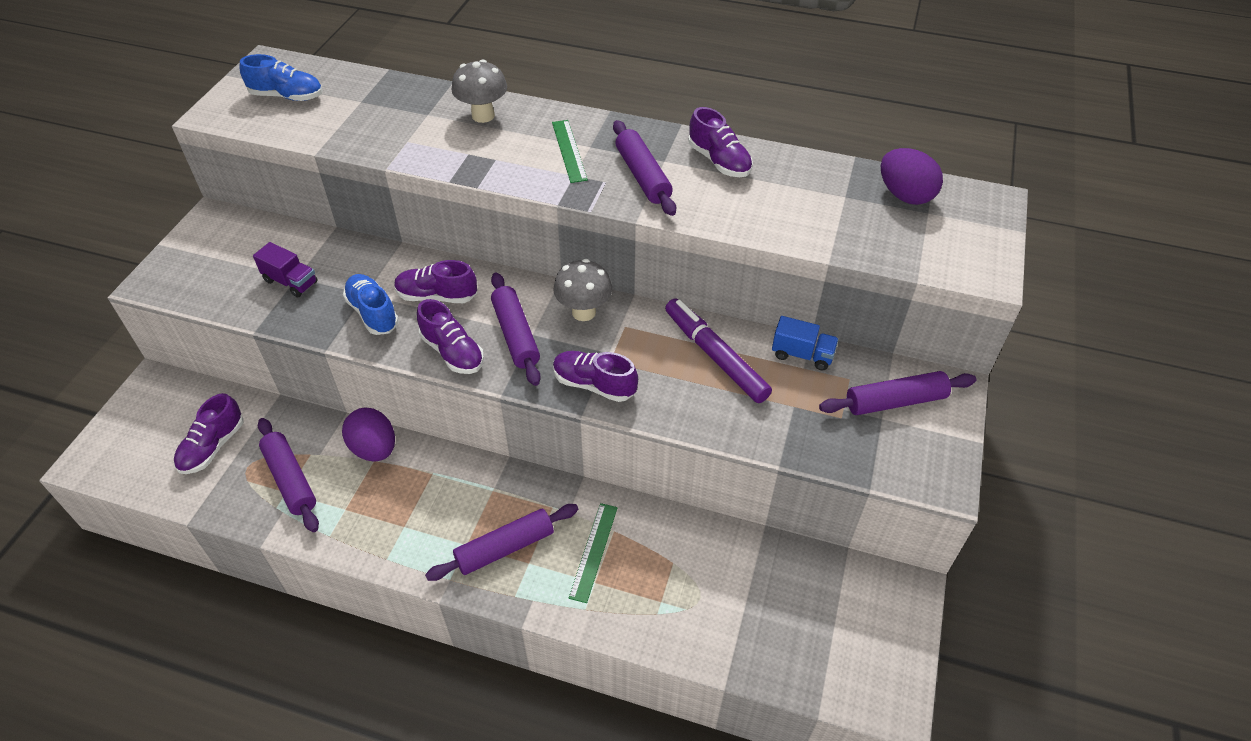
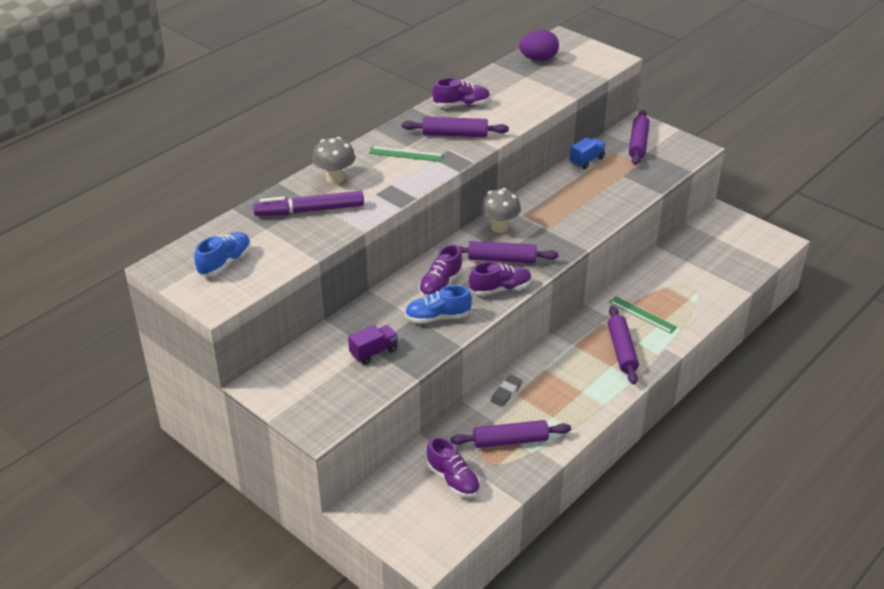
camera: 65 degrees left, 10 degrees down
(374, 449) = (506, 393): purple egg -> grey eraser
(594, 384) = (565, 239): purple shoe -> none
(715, 356) = (569, 190): purple marker -> purple marker (309, 210)

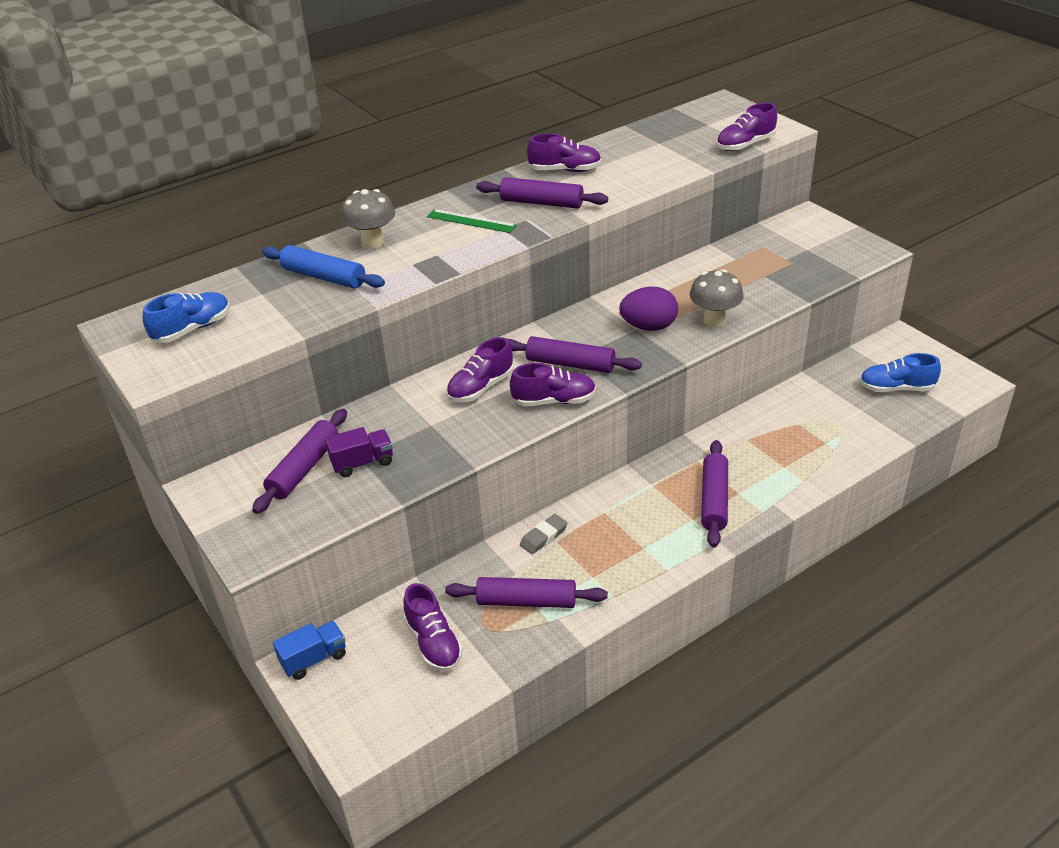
camera: 15 degrees right, 0 degrees up
(309, 210) = (324, 277): purple marker -> blue rolling pin
(437, 317) = (460, 428): blue shoe -> blue shoe (896, 388)
(499, 227) = (582, 324): grey mushroom -> grey mushroom (714, 320)
(538, 59) = (683, 124): purple egg -> purple egg (648, 327)
(586, 160) = (724, 254): blue truck -> blue truck (314, 659)
(592, 74) = (745, 145): none -> purple shoe
(638, 143) = (798, 239): purple rolling pin -> purple rolling pin (304, 468)
(642, 314) = (756, 456): green ruler -> none

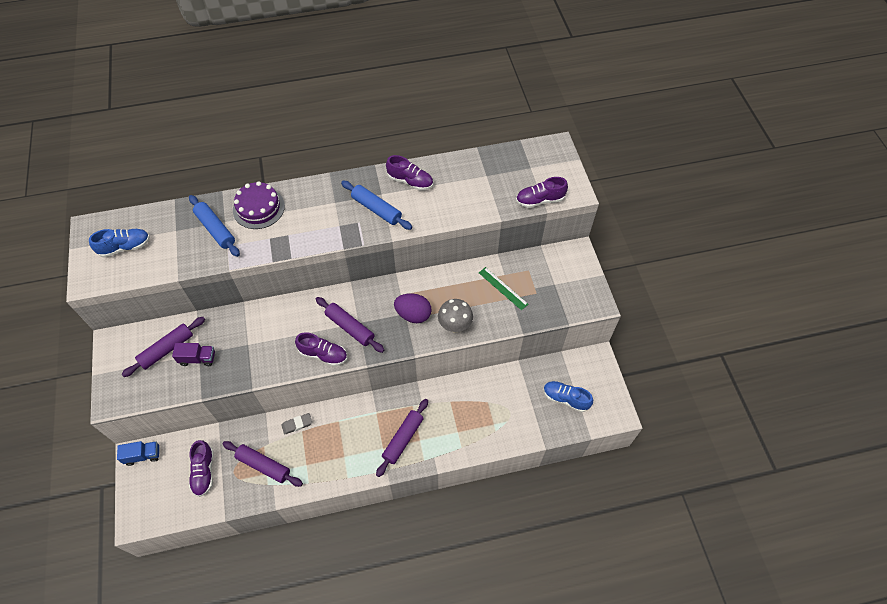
camera: 20 degrees right, 20 degrees up
(372, 243) = (258, 208): grey mushroom -> purple cake
(471, 221) = (325, 210): green ruler -> green ruler (503, 288)
(481, 387) = (290, 326): purple shoe -> none
(541, 203) = (376, 209): purple rolling pin -> blue rolling pin

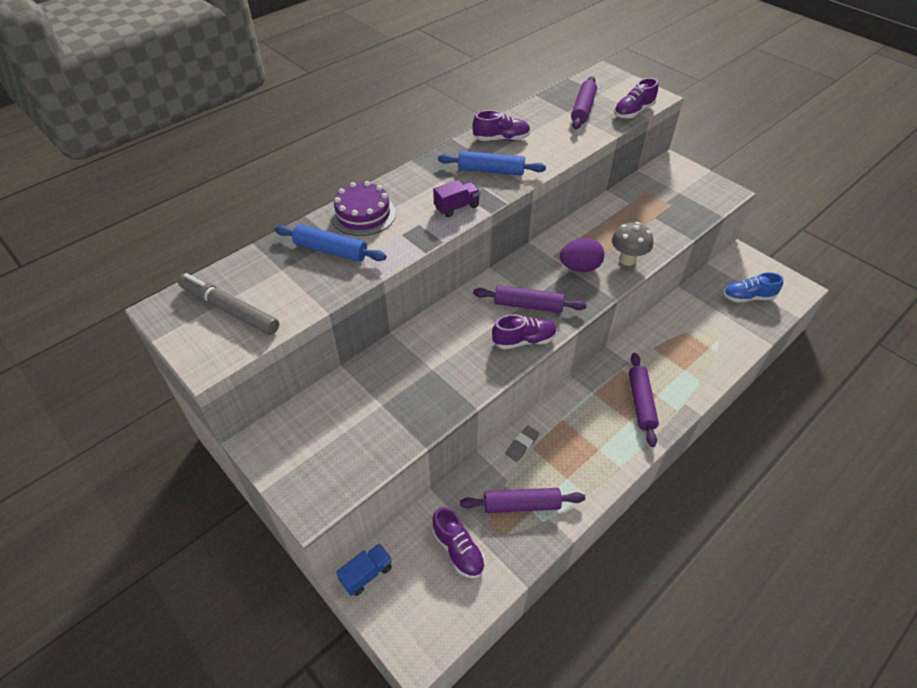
camera: 30 degrees left, 10 degrees down
(125, 247) = (230, 309): blue shoe -> grey marker
(167, 349) = (338, 419): purple rolling pin -> purple rolling pin (583, 109)
(198, 358) = (385, 410): purple truck -> purple truck (457, 207)
(503, 288) = (639, 213): green ruler -> none

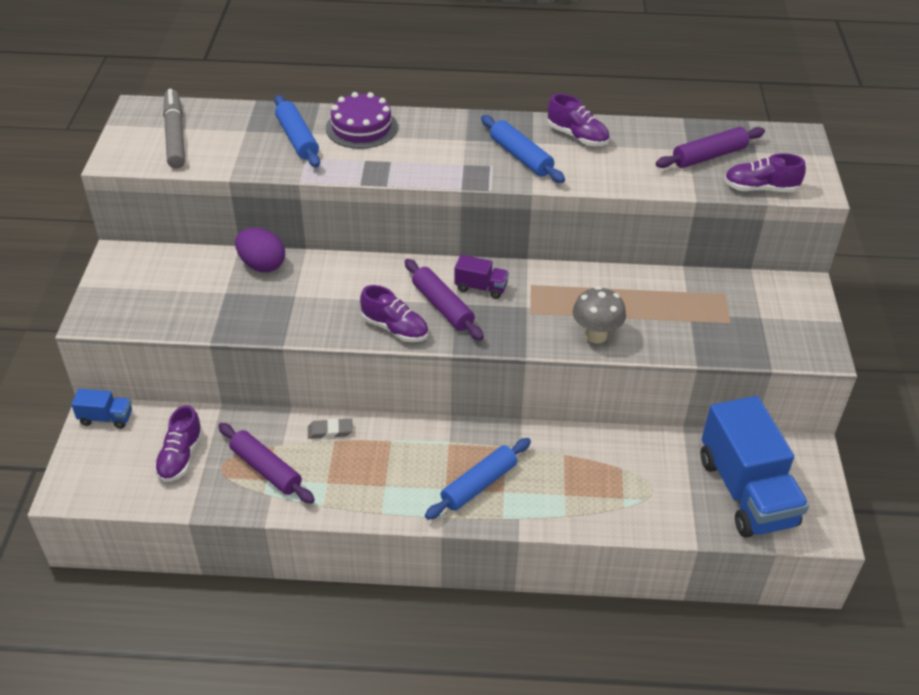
camera: 45 degrees right, 5 degrees down
(457, 207) = (441, 167): purple truck -> purple truck (481, 288)
(579, 267) = (538, 310): purple egg -> purple egg (262, 265)
(641, 402) = (479, 485): purple rolling pin -> blue rolling pin
(748, 297) = (746, 492): blue shoe -> blue truck

